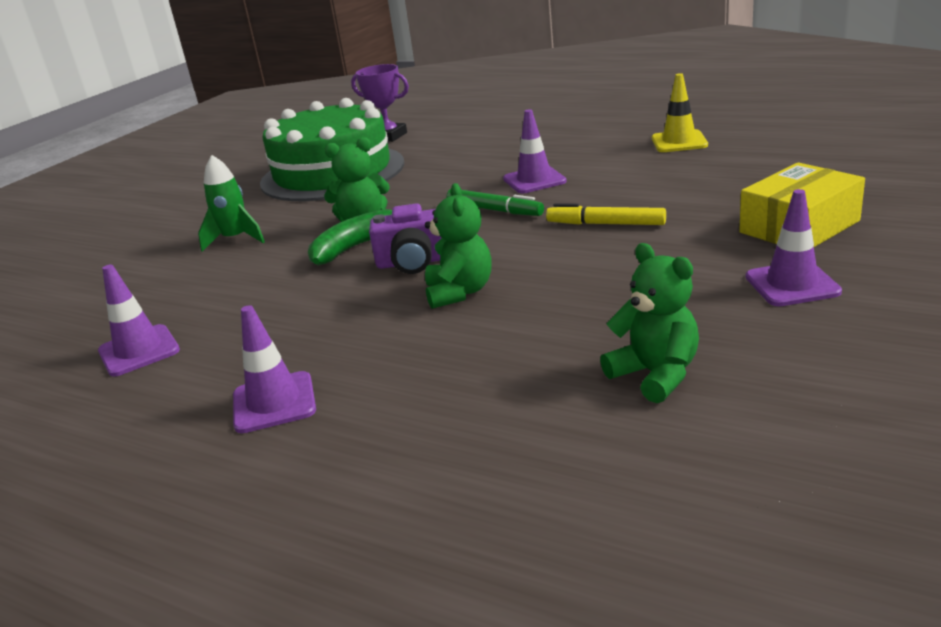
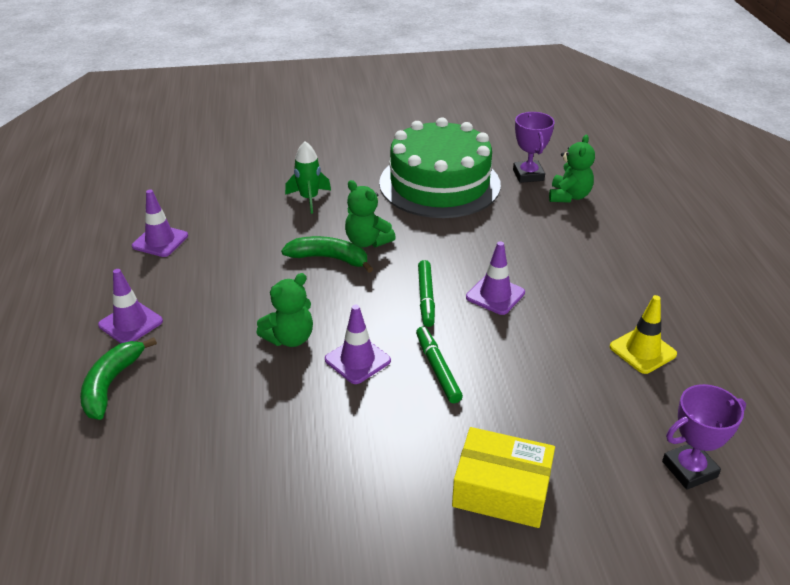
camera: 50 degrees right, 10 degrees up
(380, 440) = (111, 384): none -> green banana
(414, 262) = (320, 297): purple camera -> none
(605, 224) = (437, 369): yellow marker -> green marker
(655, 375) = (226, 478): green teddy bear -> green teddy bear (569, 196)
(792, 284) = (390, 514): purple traffic cone -> purple traffic cone (357, 360)
(832, 154) = (689, 469): none -> purple trophy

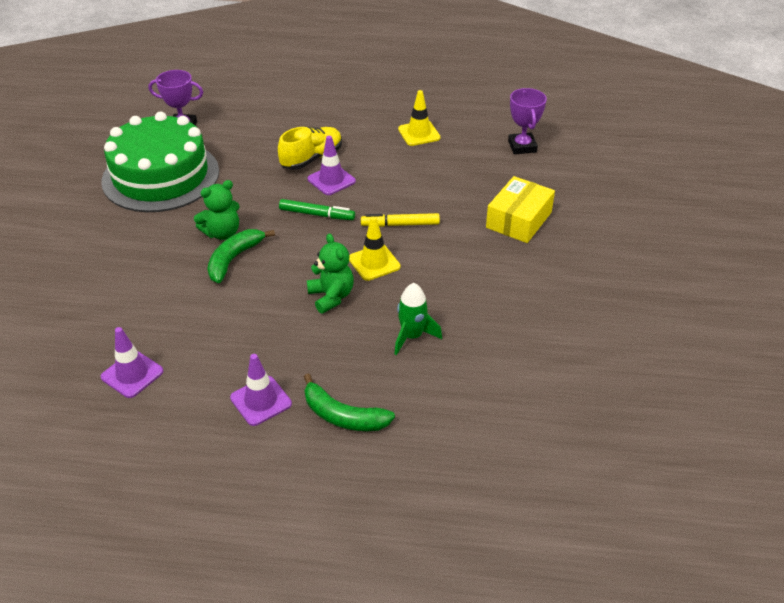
camera: 75 degrees left, 5 degrees up
(309, 199) = (127, 259): green rocket -> green rocket (412, 336)
(357, 360) = (374, 262): purple traffic cone -> yellow traffic cone
(437, 369) = (400, 224): green marker -> yellow marker
(528, 271) = (311, 158): none -> yellow shoe
(569, 196) = (227, 115): green teddy bear -> none

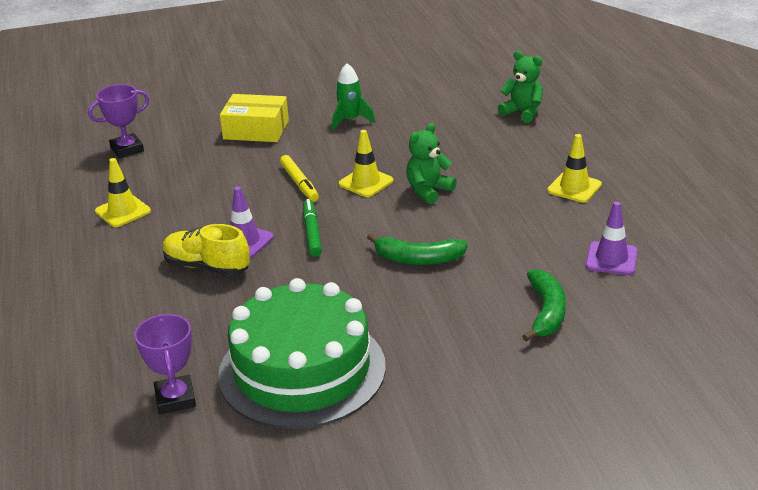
camera: 110 degrees left, 10 degrees down
(222, 233) = (382, 281): green teddy bear -> green teddy bear (522, 112)
(261, 401) = (574, 188): purple traffic cone -> yellow traffic cone
(343, 416) = (553, 151): green banana -> green banana (546, 312)
(412, 336) = (445, 144): green rocket -> green rocket (350, 120)

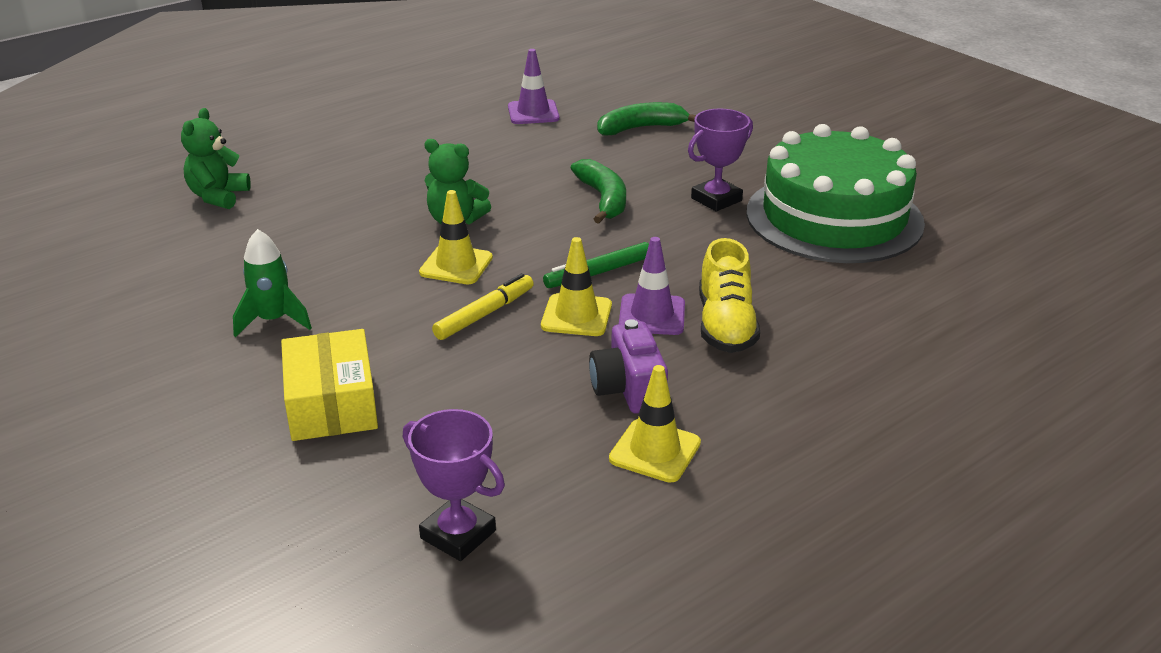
camera: 115 degrees left, 0 degrees up
(175, 399) = (946, 271): purple trophy -> purple trophy (716, 199)
(181, 215) = (628, 389): none -> purple camera
(574, 188) = (405, 143): yellow traffic cone -> yellow traffic cone (576, 316)

